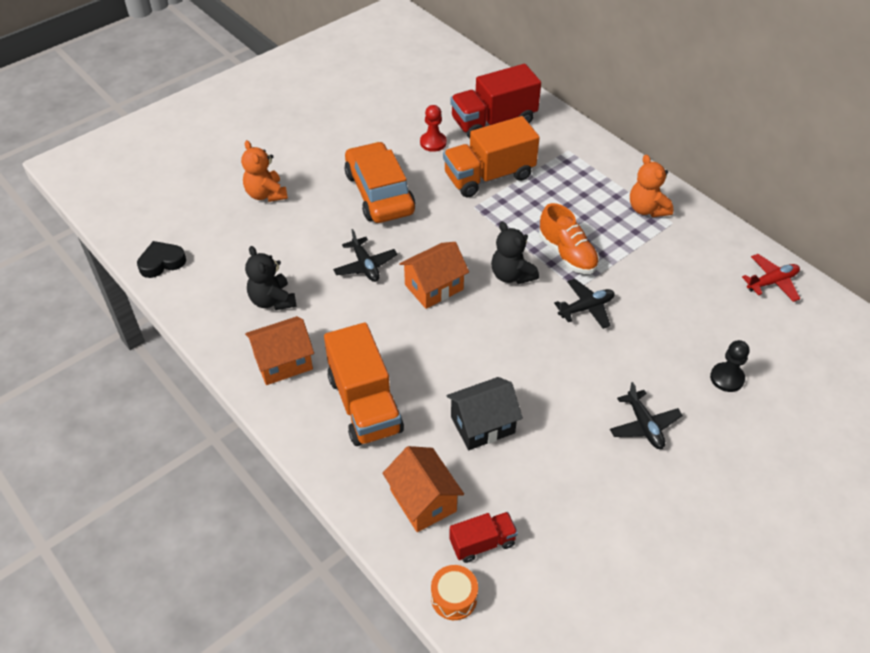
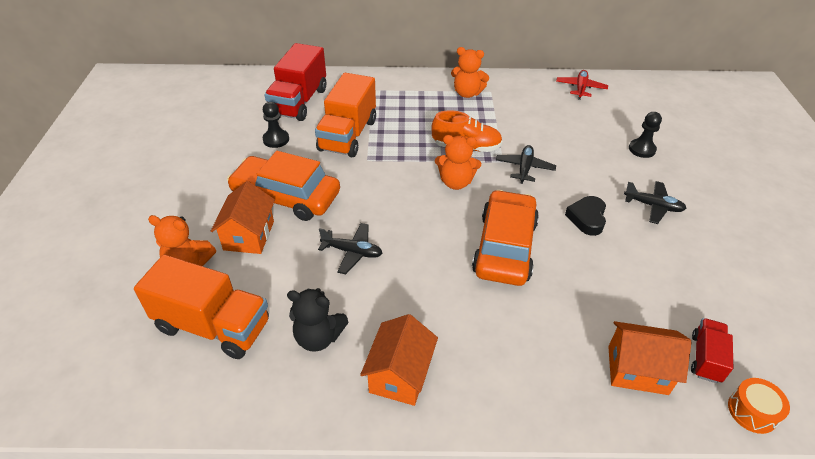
camera: 50 degrees left, 5 degrees down
(162, 262) = (162, 397): black heart -> black heart (587, 218)
(365, 404) = (502, 345): orange truck -> orange truck (213, 326)
(433, 142) = (276, 139): red pawn -> black pawn
(434, 287) = (421, 228): orange house -> orange house (249, 235)
(469, 349) = (505, 247): none -> orange car
(482, 425) = (586, 285): black house -> none
(511, 275) = (456, 182): black teddy bear -> orange teddy bear

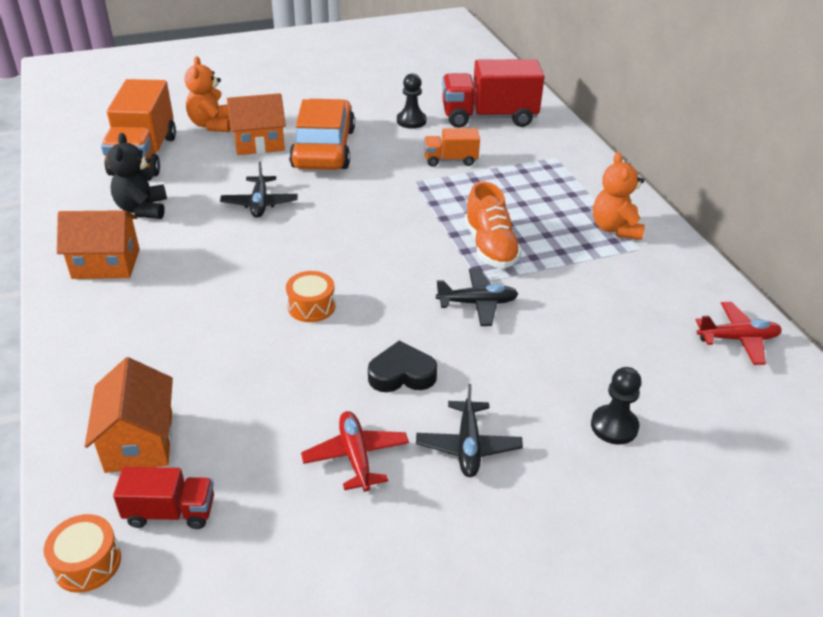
camera: 70 degrees right, 5 degrees down
(348, 135) = (450, 160): orange truck -> orange truck, size x0.52
(456, 182) = (411, 250): orange teddy bear -> none
(505, 247) = (311, 306): orange car -> orange drum
(659, 255) = (356, 456): none -> red plane

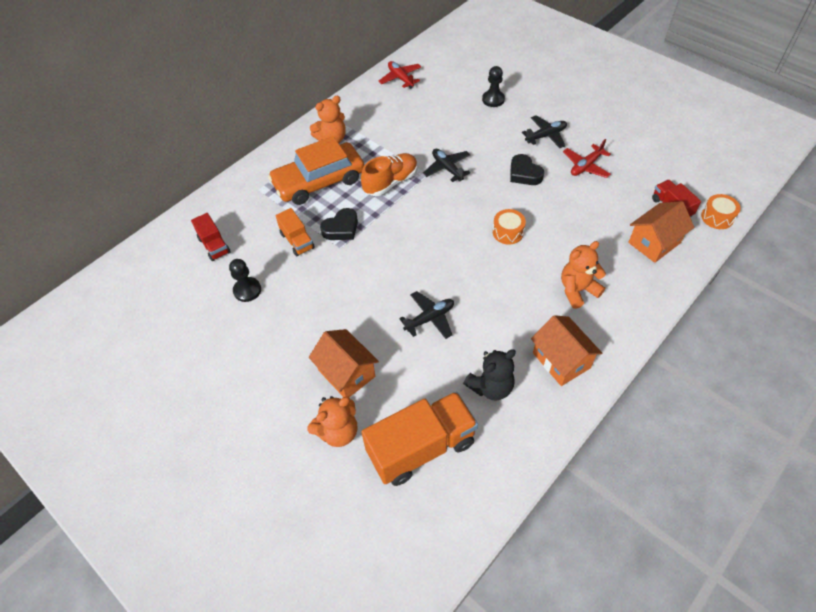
camera: 115 degrees left, 15 degrees up
(164, 320) = (577, 290): none -> orange teddy bear
(324, 148) = (327, 324): orange car -> orange car (319, 181)
(442, 190) = (341, 228): none -> black heart
(489, 117) = (214, 245): red truck -> red truck, size x0.52

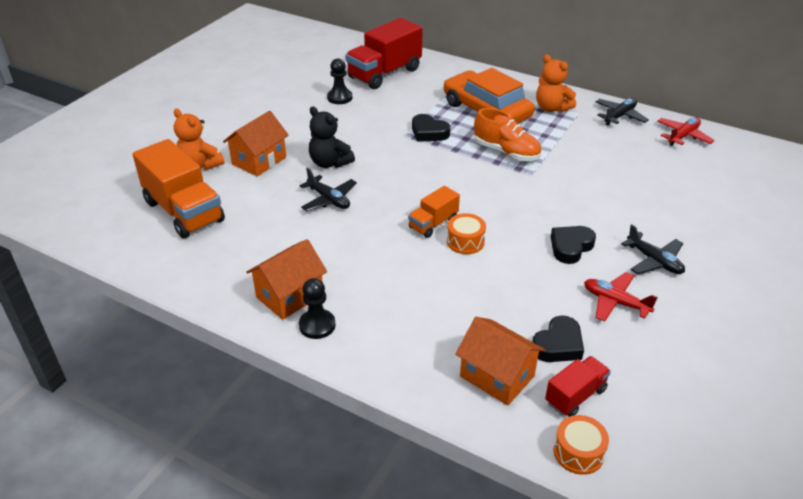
camera: 75 degrees right, 15 degrees down
(214, 245) = (384, 74): red truck -> red truck, size x1.91
(297, 241) = (404, 112): orange truck -> orange truck (433, 224)
(447, 168) = (548, 187): black plane -> black plane (619, 116)
(491, 387) = (251, 247): black teddy bear -> black teddy bear (329, 163)
(493, 99) = (696, 210): black pawn -> black pawn (317, 325)
(577, 290) = (392, 304): orange teddy bear -> none
(625, 205) = (558, 345): none -> black heart

